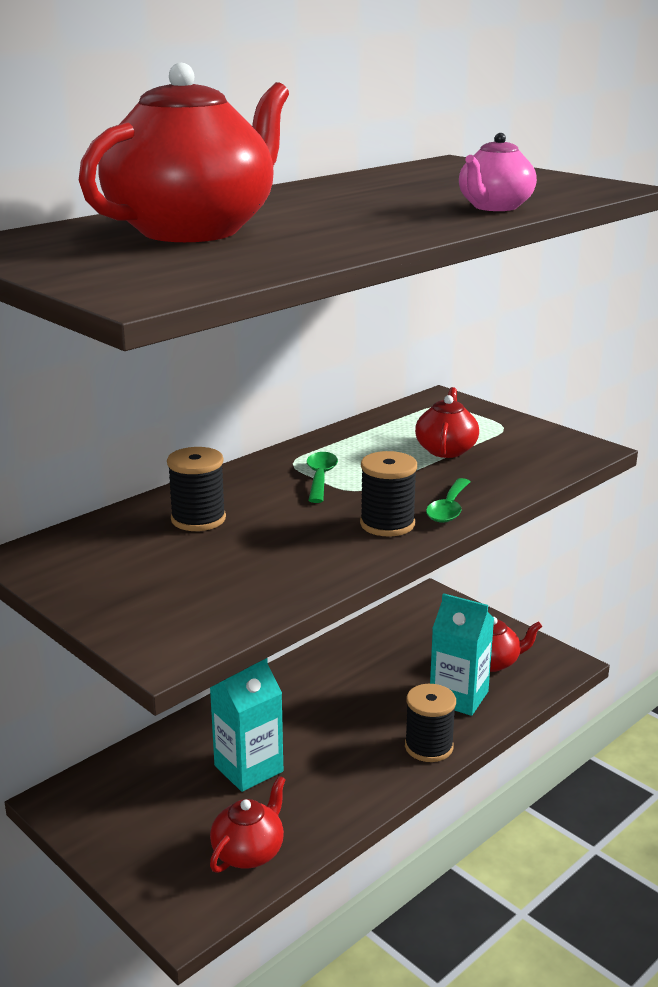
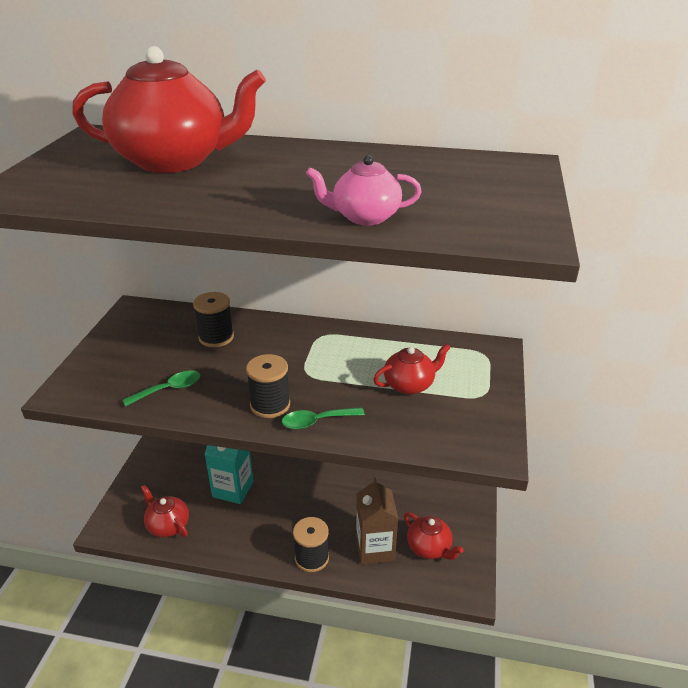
camera: 55 degrees right, 10 degrees up
(249, 852) = (168, 525): red teapot -> red teapot turned 135 degrees counterclockwise
(320, 477) = (311, 354): green spoon -> green spoon (169, 389)
(458, 697) = (375, 548): turquoise carton -> brown carton

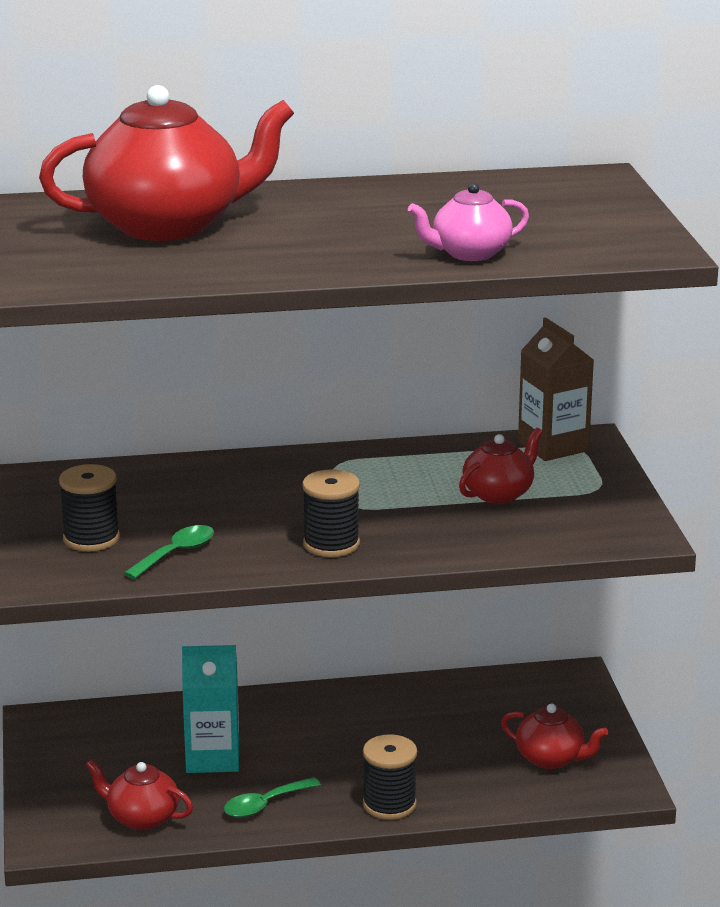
camera: 20 degrees left, 10 degrees down
(216, 337) = (186, 489): black spool -> black spool (91, 538)
(316, 421) = (406, 549): green spoon -> green spoon (264, 805)
(375, 548) = (474, 776): brown carton -> brown carton (553, 446)

